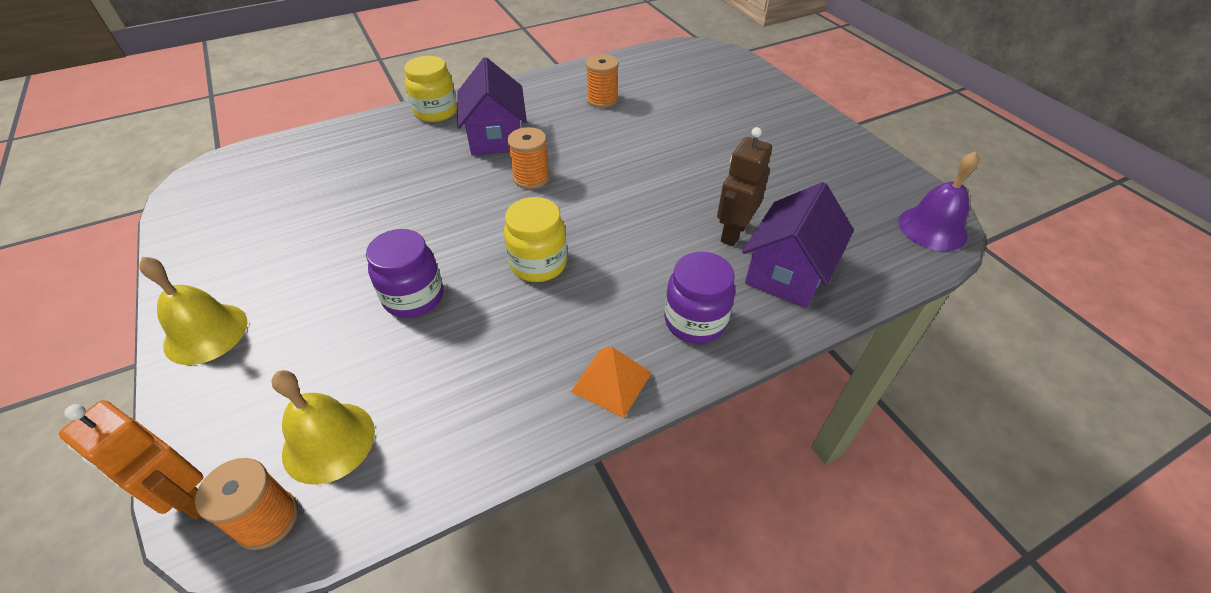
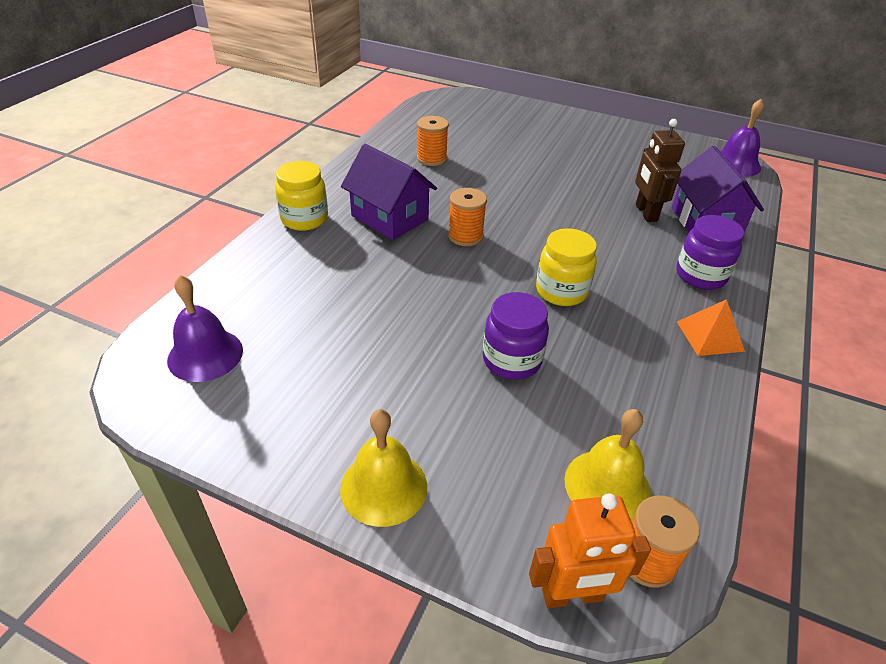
camera: 40 degrees left, 5 degrees down
(247, 181) = (205, 355): none -> purple bell

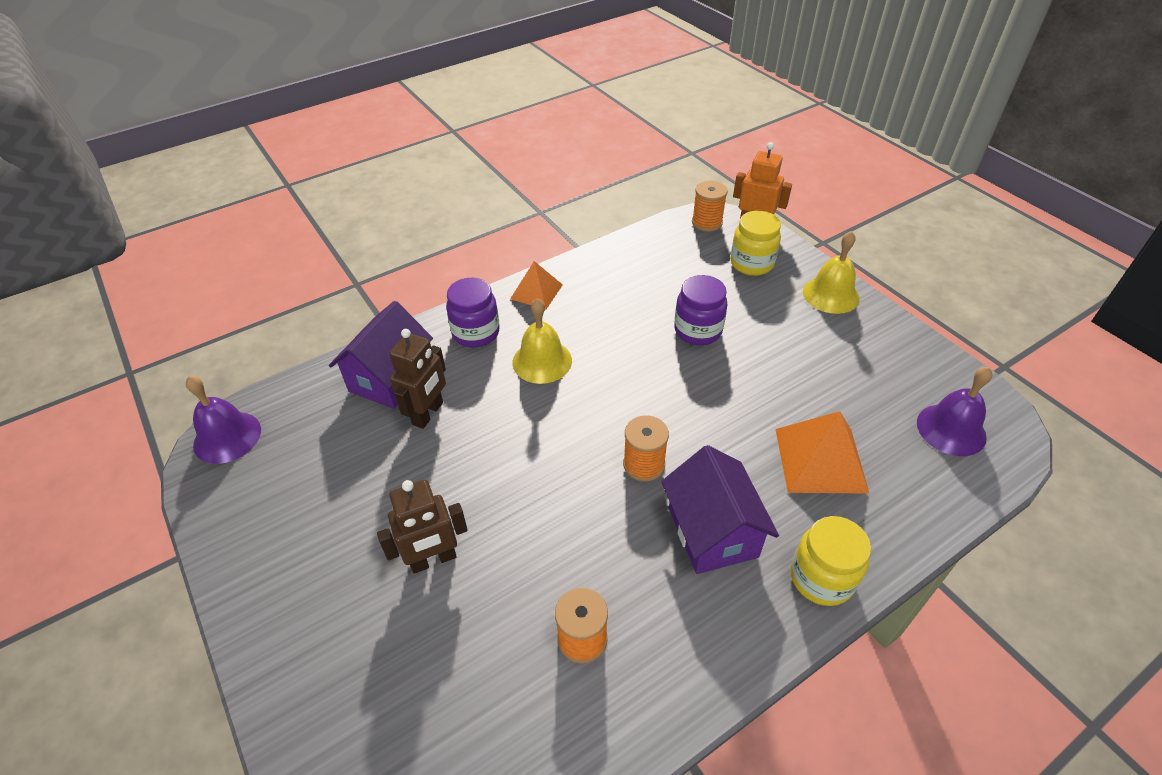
camera: 145 degrees left, 5 degrees up
(328, 285) = (820, 460): none -> orange pyramid
(542, 159) = (433, 560): none -> brown robot
(561, 291) = (607, 366): yellow jar -> yellow jar (751, 263)
(607, 486) = (698, 251): yellow bell -> yellow bell (542, 361)

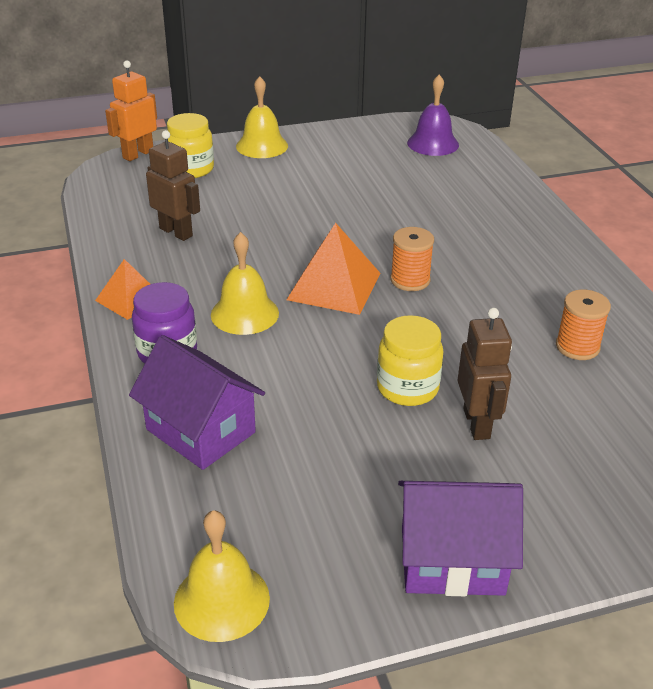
camera: 75 degrees left, 10 degrees down
(227, 437) = (221, 600): purple bell -> yellow bell
(428, 413) = (278, 405): brown robot -> brown robot (176, 232)
(698, 330) = (262, 217): purple jar -> none
(706, 222) = (109, 176): orange spool -> none
(712, 532) = (492, 263): purple house -> purple house (452, 560)
(820, 460) = (439, 199): orange pyramid -> orange pyramid (334, 286)
(821, 578) = (545, 228): yellow jar -> yellow jar (407, 388)

